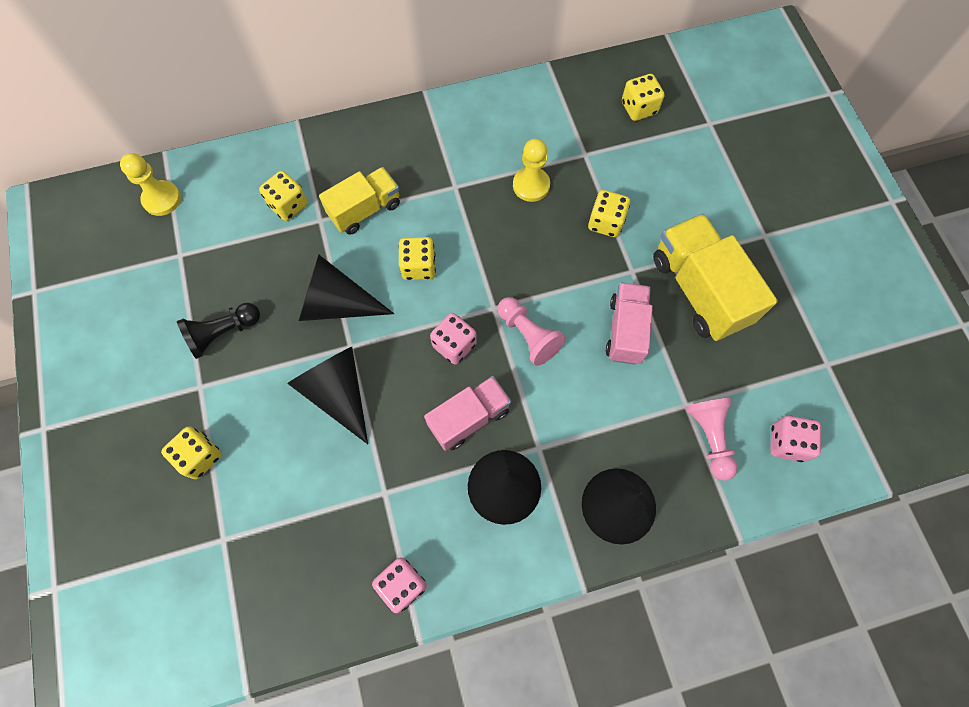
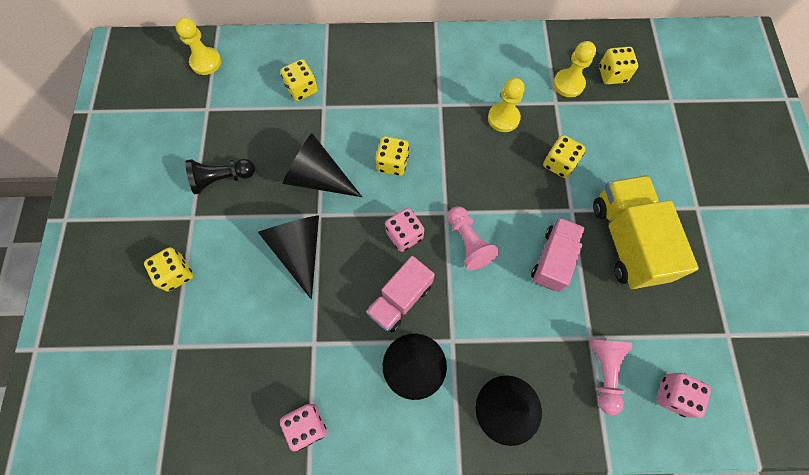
camera: 15 degrees right, 0 degrees up
(365, 210) = (361, 107): yellow truck -> none
(469, 418) = (400, 299): pink truck -> pink truck turned 150 degrees clockwise
(593, 130) = (568, 84): none -> yellow pawn

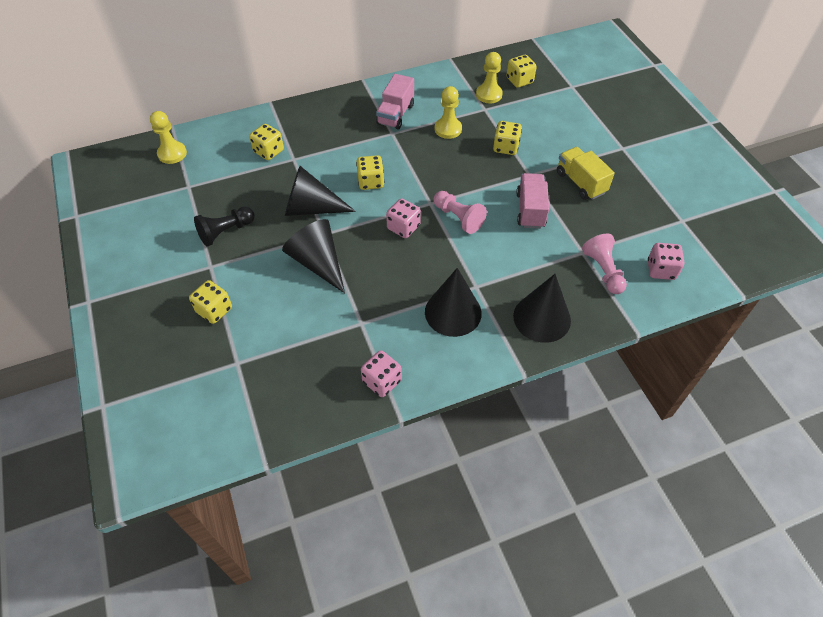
camera: 20 degrees left, 15 degrees down
(400, 299) = (420, 271): pink truck -> pink truck (395, 114)
(627, 241) = (580, 183): yellow truck -> yellow truck, size x0.64

